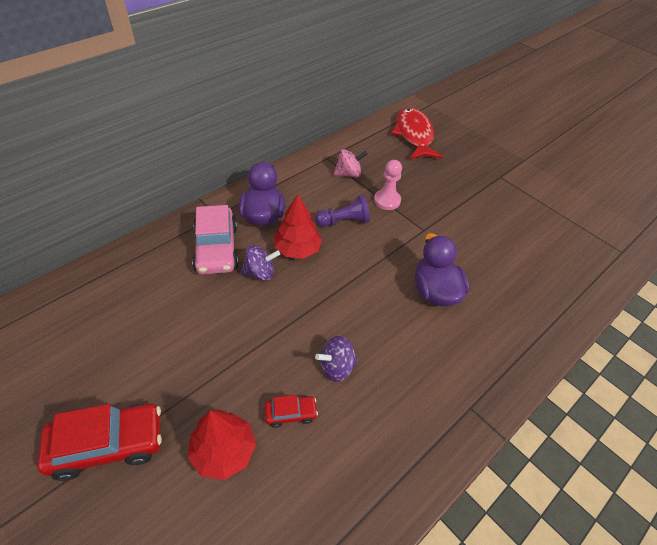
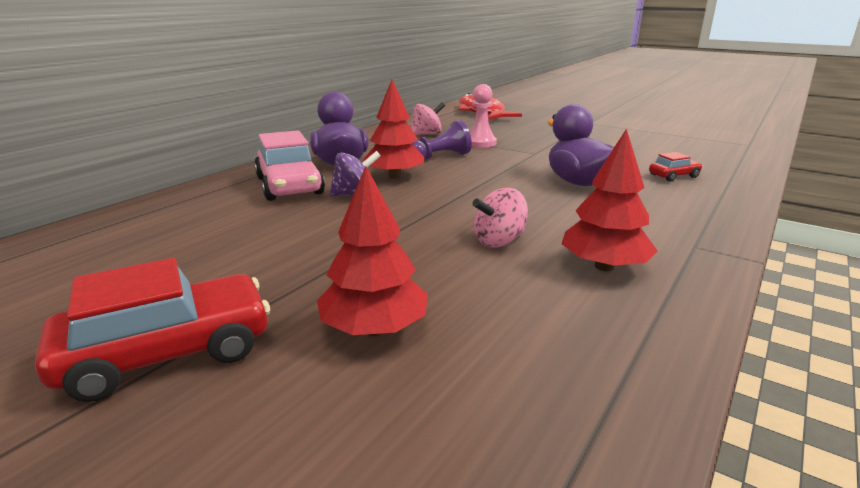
camera: 10 degrees left, 25 degrees down
(290, 413) = (459, 282): red car -> red car (673, 176)
(336, 367) = (499, 241): purple spinning top -> pink spinning top
(392, 418) = (604, 266): none -> red tree

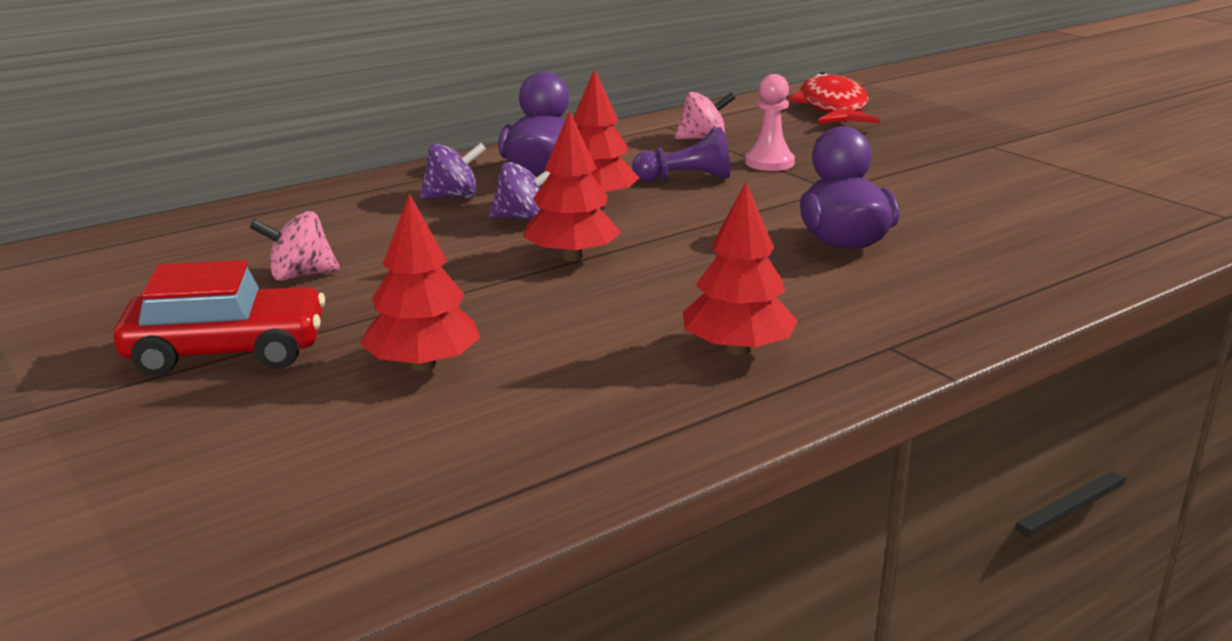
camera: 20 degrees right, 0 degrees up
(289, 186) = (453, 197): pink car -> purple spinning top
(415, 216) = (572, 257): none -> red tree
(499, 241) = (643, 302): pink spinning top -> pink spinning top (300, 275)
(673, 176) = (1004, 251): red car -> none

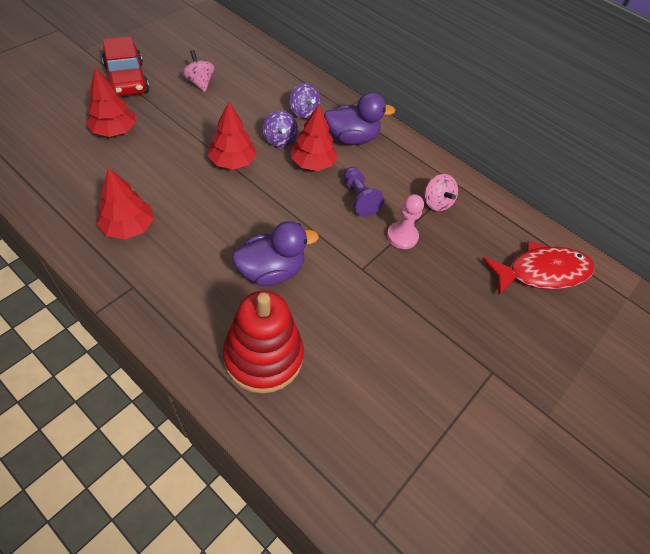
camera: 70 degrees right, 30 degrees up
(1009, 256) = (263, 356): none -> red stacking toy

